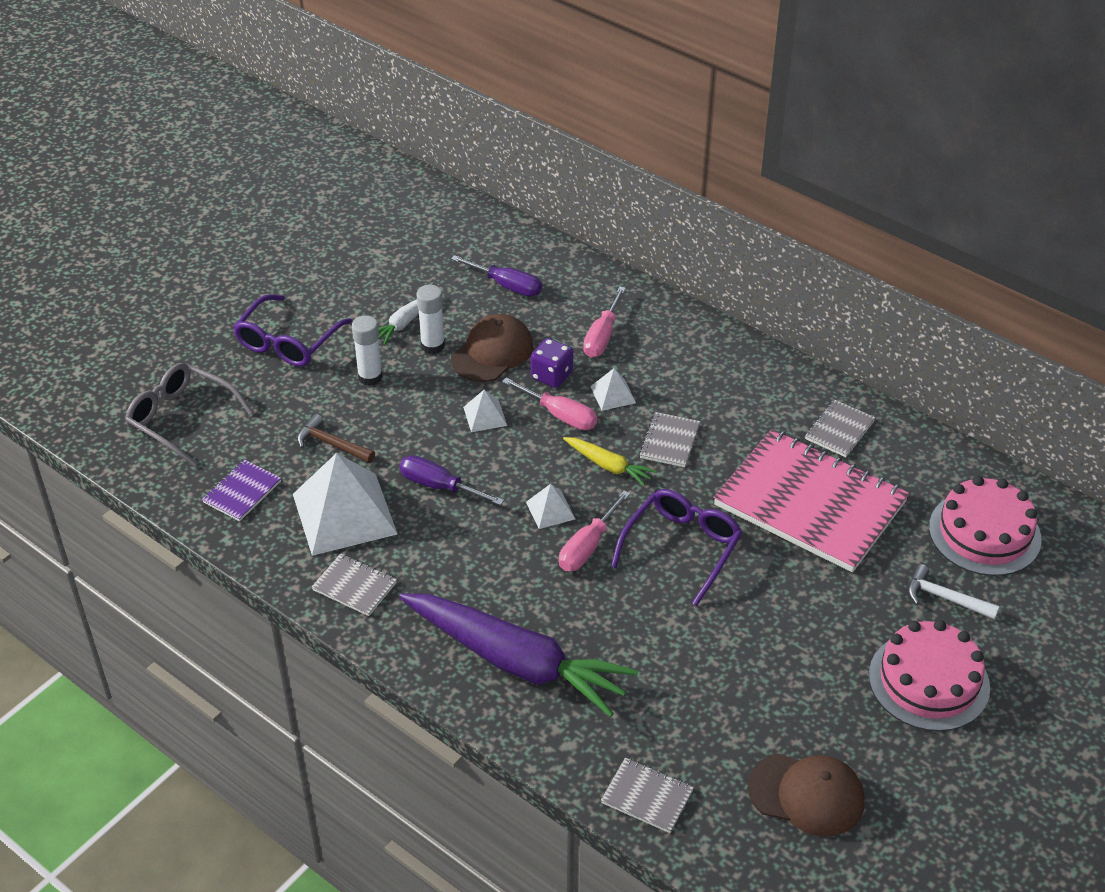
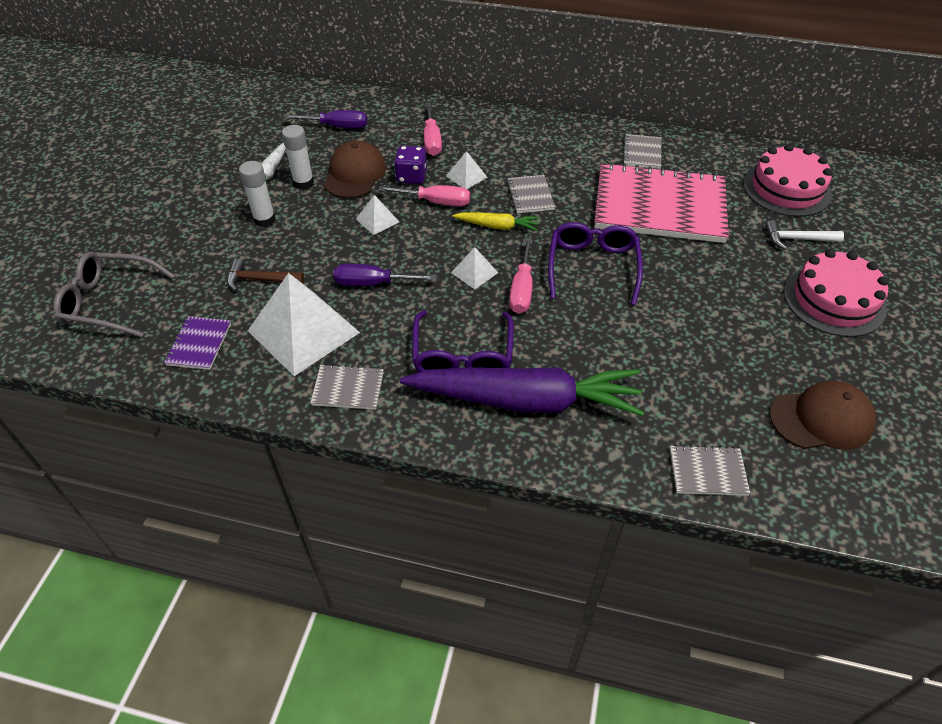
camera: 25 degrees left, 5 degrees up
(288, 341) = (177, 213): purple glasses -> purple glasses (462, 355)

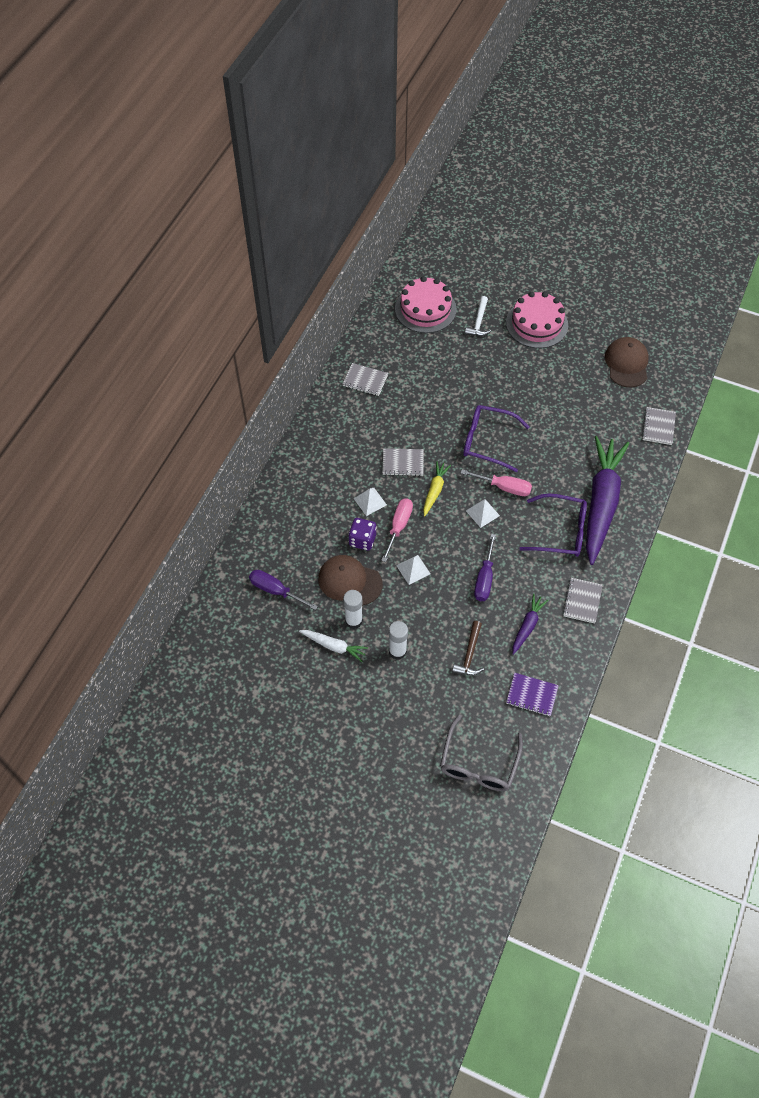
camera: 80 degrees left, 10 degrees up
(303, 331) = (527, 626): white pyramid -> purple carrot
(337, 126) = (275, 590): purple screwdriver -> purple screwdriver turned 75 degrees counterclockwise
(432, 140) = (315, 519): pink screwdriver -> none
(659, 206) = (431, 387): pink notebook -> none

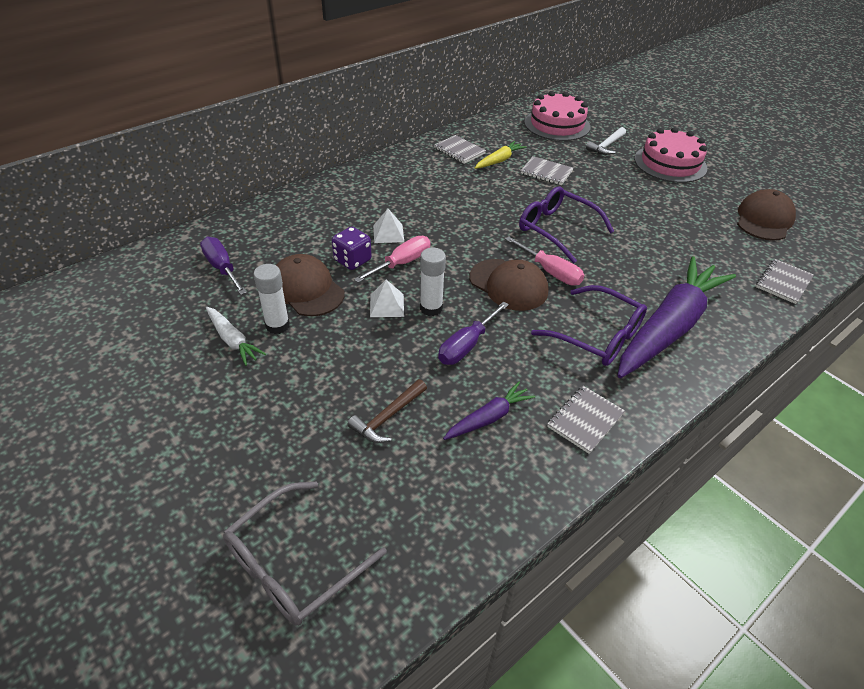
camera: 25 degrees right, 15 degrees down
(397, 651) = (300, 376): white glue stick -> white glue stick (431, 308)
(403, 463) = (449, 216): grey notebook -> grey notebook (546, 172)
(434, 491) = (466, 248): yellow carrot -> yellow carrot (499, 160)
(482, 513) = (508, 285): white pyramid -> brown cap
(531, 695) = (438, 506): purple notebook -> none

